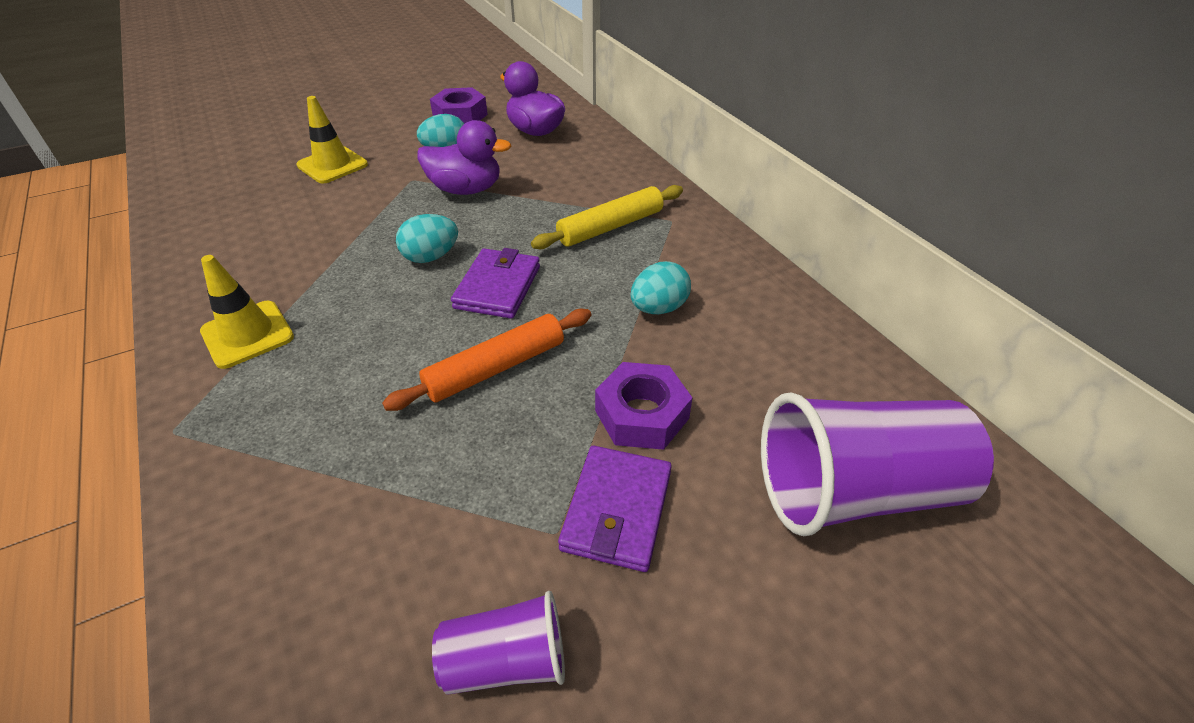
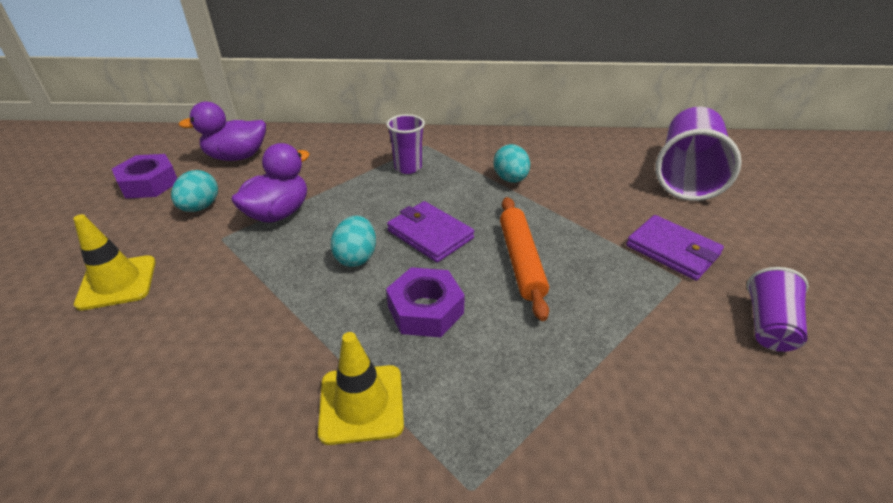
camera: 60 degrees left, 5 degrees down
(610, 227) = (408, 167): yellow rolling pin -> purple cup
(641, 414) = (601, 217): purple nut -> purple nut (425, 310)

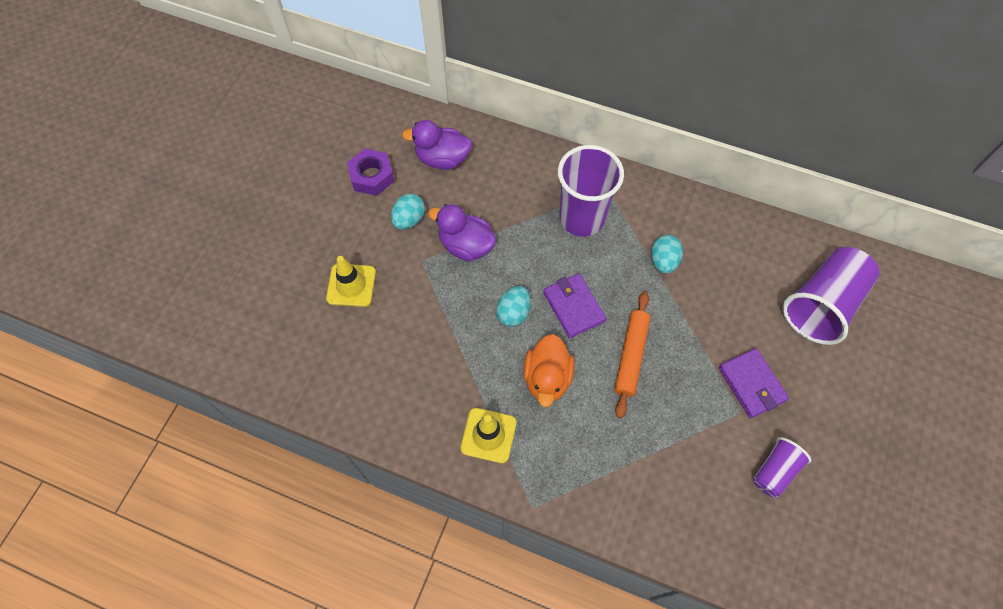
camera: 20 degrees right, 25 degrees up
(278, 213) = (466, 245): purple duck -> purple duck turned 120 degrees counterclockwise
(408, 167) = (582, 218): purple cup -> purple cup, size x1.87
(425, 310) = (547, 378): purple nut -> orange duck

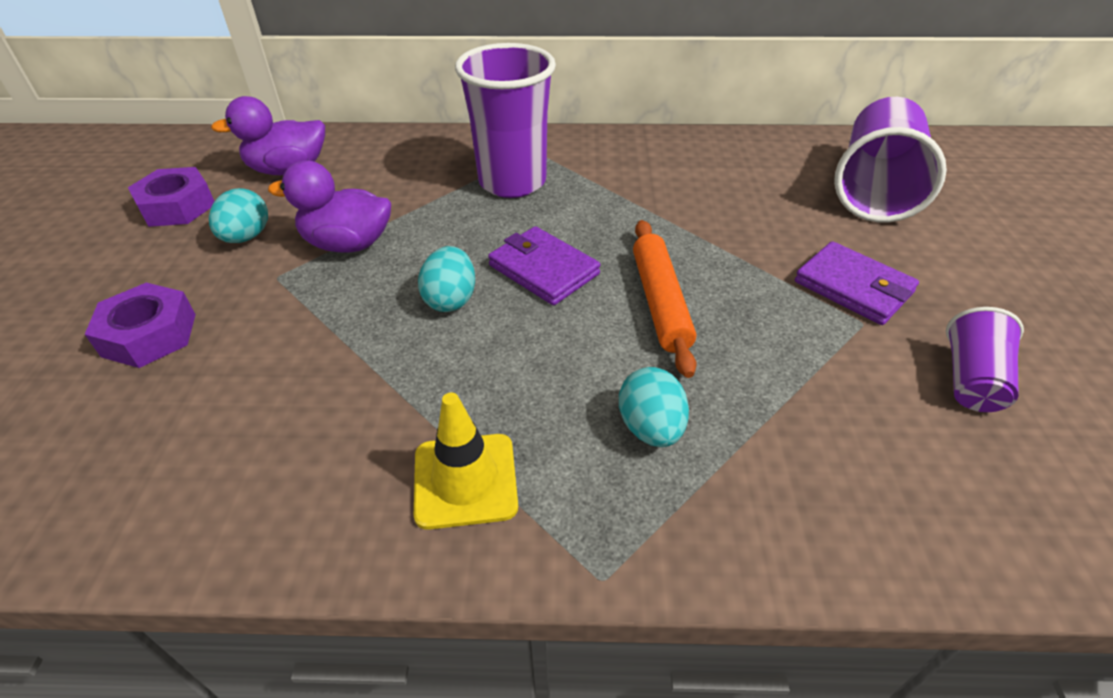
camera: 20 degrees left, 20 degrees down
(351, 285) = (149, 335): yellow traffic cone -> purple nut
(547, 378) = (540, 365): orange duck -> none
(663, 261) = (646, 196): turquoise egg -> turquoise egg (650, 428)

